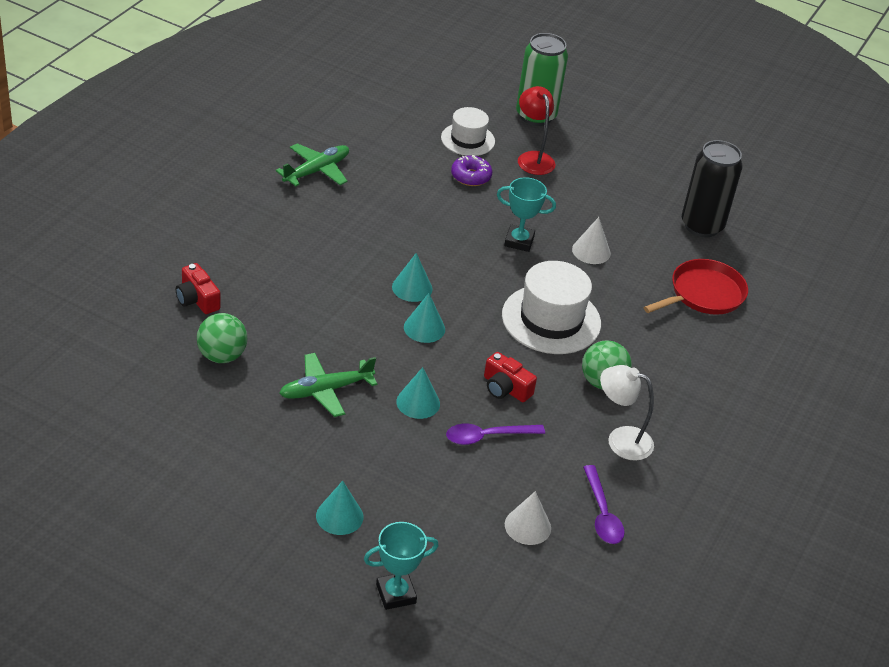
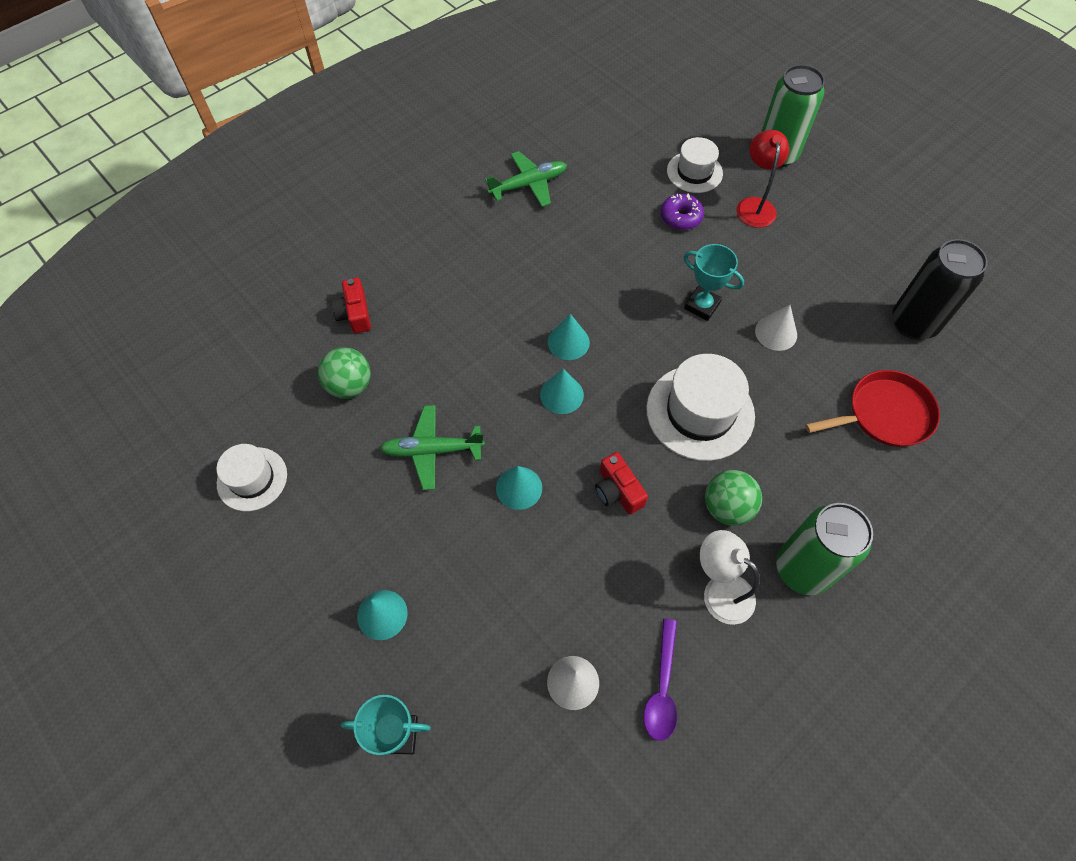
camera: 25 degrees right, 20 degrees up
(163, 443) = (252, 479): none -> white hat
(487, 437) = (574, 550): purple spoon -> none
(680, 412) = (802, 569): none -> green can

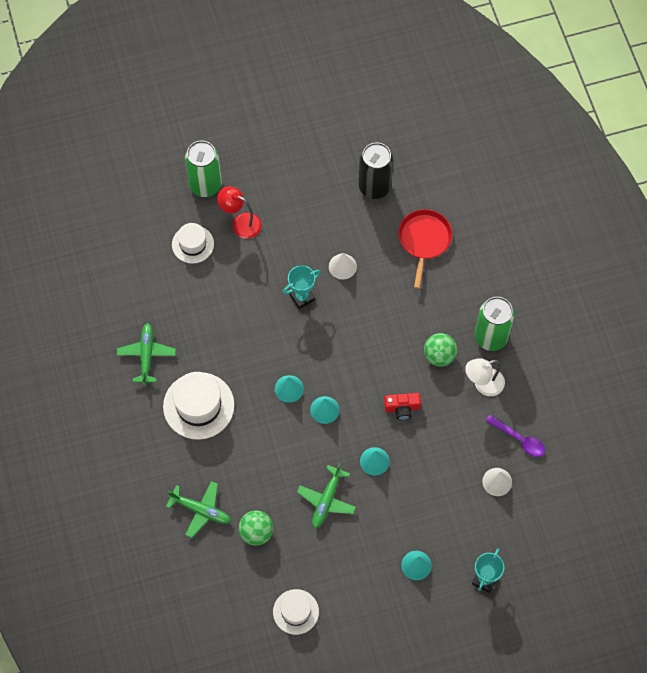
camera: 65 degrees left, 5 degrees up
(355, 313) = (200, 510): red camera -> green plane
(681, 217) = (226, 273): purple donut -> none
(700, 412) = (374, 338): white hat -> white hat (198, 406)

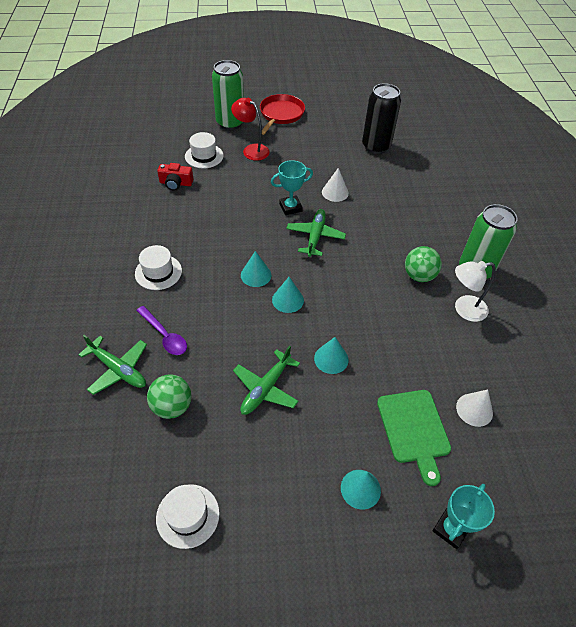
camera: 10 degrees right, 15 degrees down
(146, 355) = (126, 224): green plane -> green plane (315, 236)
(198, 406) = (158, 272): white hat -> white hat, size x0.62
(402, 408) = (372, 314): red camera -> red camera (176, 183)
(424, 240) = (415, 187): red pan -> red pan (281, 114)
(451, 509) = (414, 429): none -> green cutting board
(519, 439) = (503, 370): purple spoon -> purple spoon (165, 336)

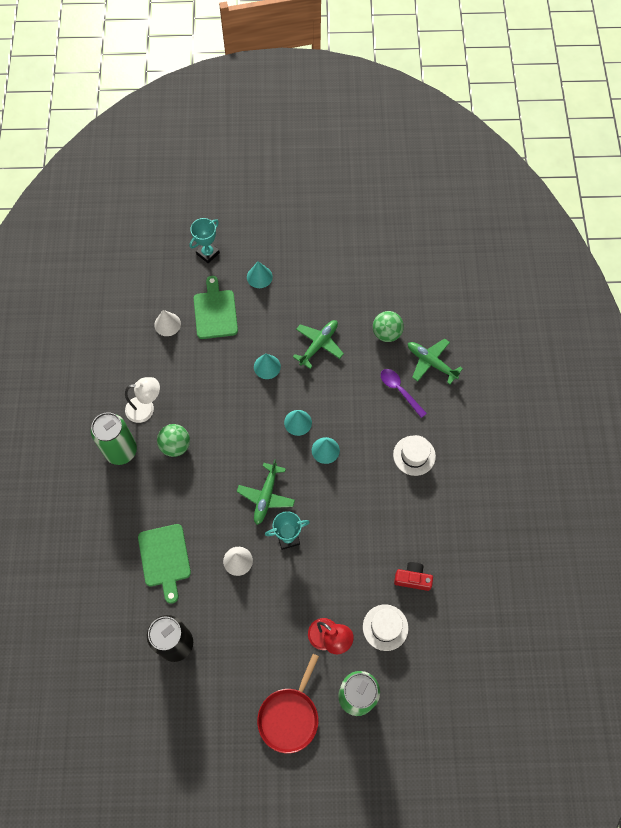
camera: 175 degrees left, 15 degrees up
(187, 515) = (369, 266): white hat -> none
(401, 193) = (165, 558): none -> green cutting board

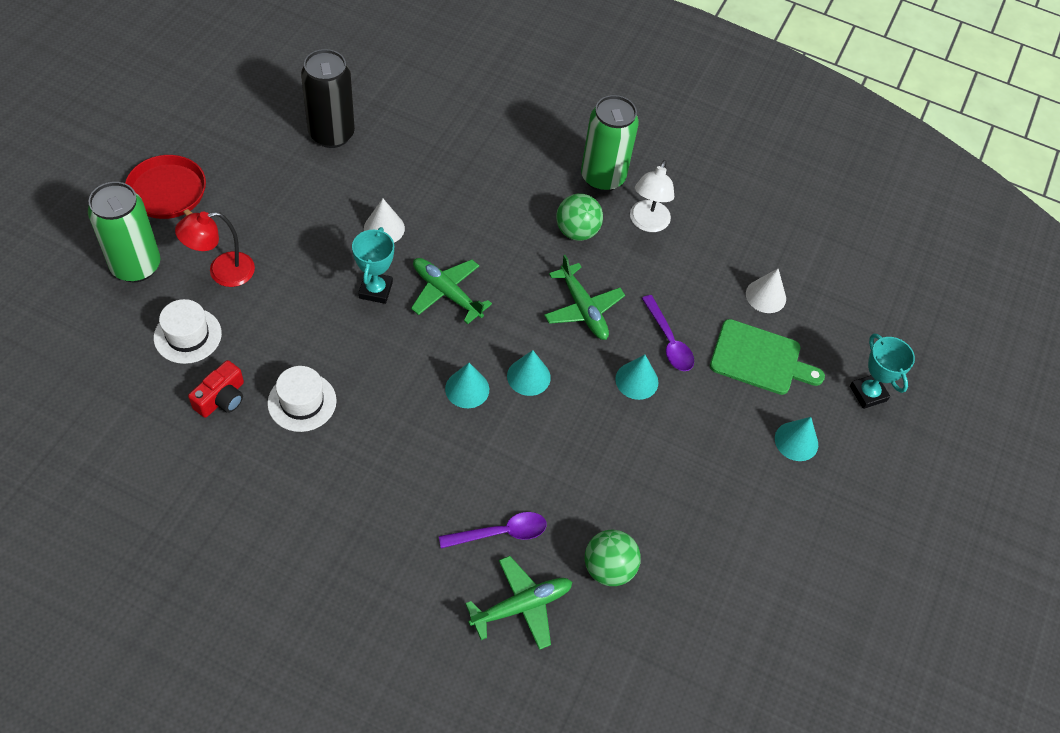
camera: 110 degrees right, 10 degrees down
(165, 558) = (437, 164): green cutting board -> none
(230, 361) = (669, 341): none -> purple spoon
(318, 345) = (638, 462): green plane -> green plane (583, 308)
(414, 455) = (387, 495): white hat -> white hat (302, 402)

